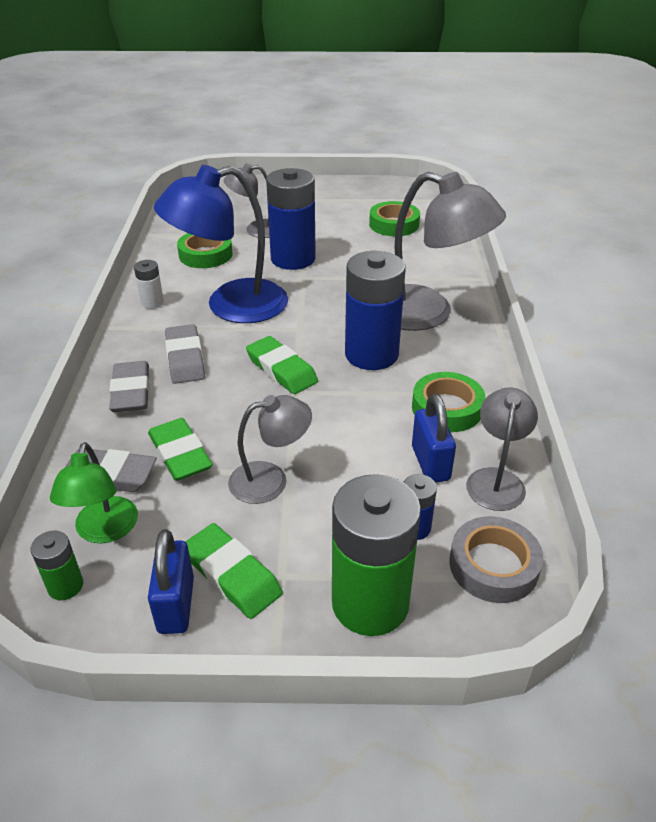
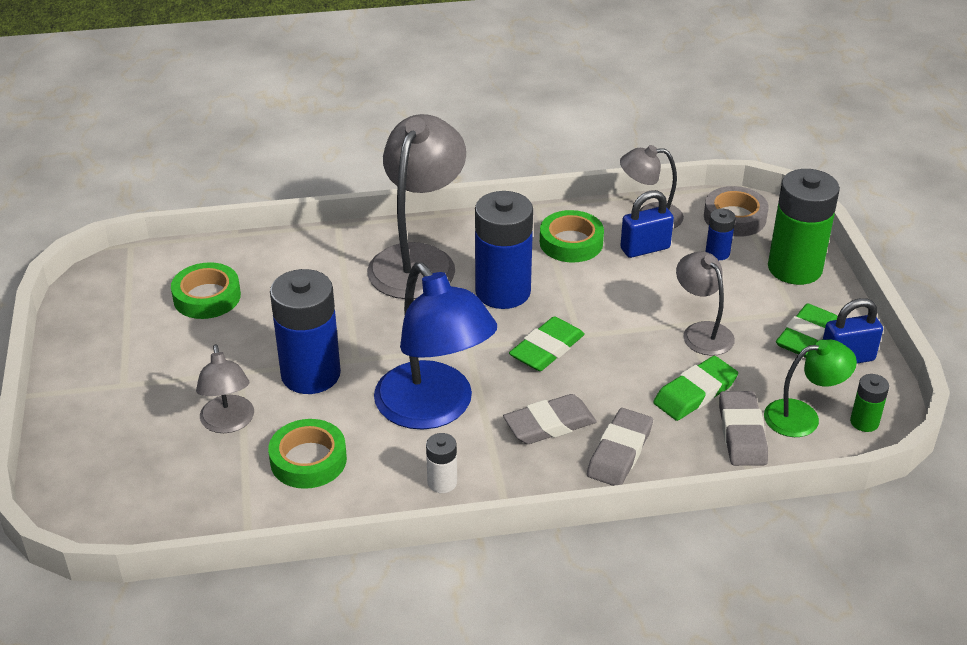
camera: 100 degrees left, 0 degrees up
(131, 391) = (620, 452): grey eraser -> grey eraser turned 45 degrees counterclockwise

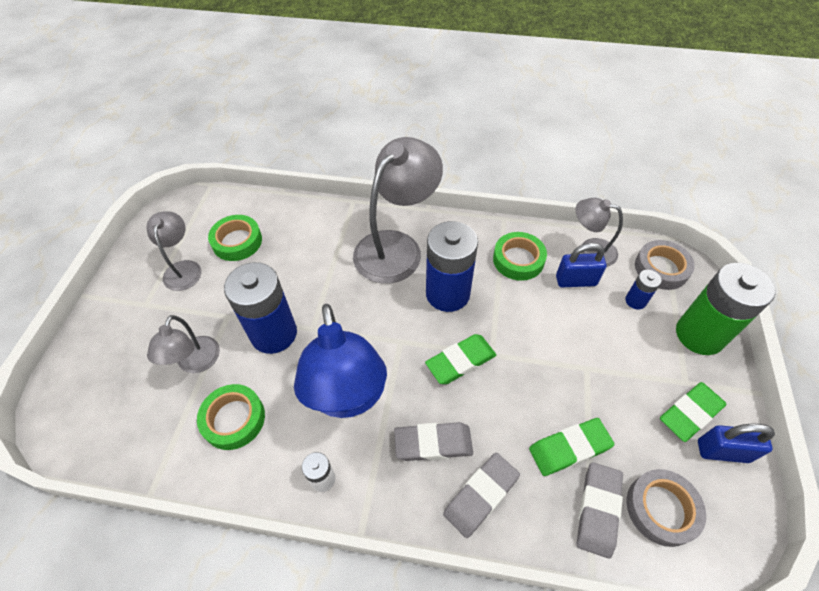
camera: 20 degrees right, 15 degrees up
(702, 332) = (596, 381): grey lamp -> grey lamp (183, 268)
(803, 416) = (661, 509): green lamp -> grey tape
(864, 422) = (720, 536): green battery -> none

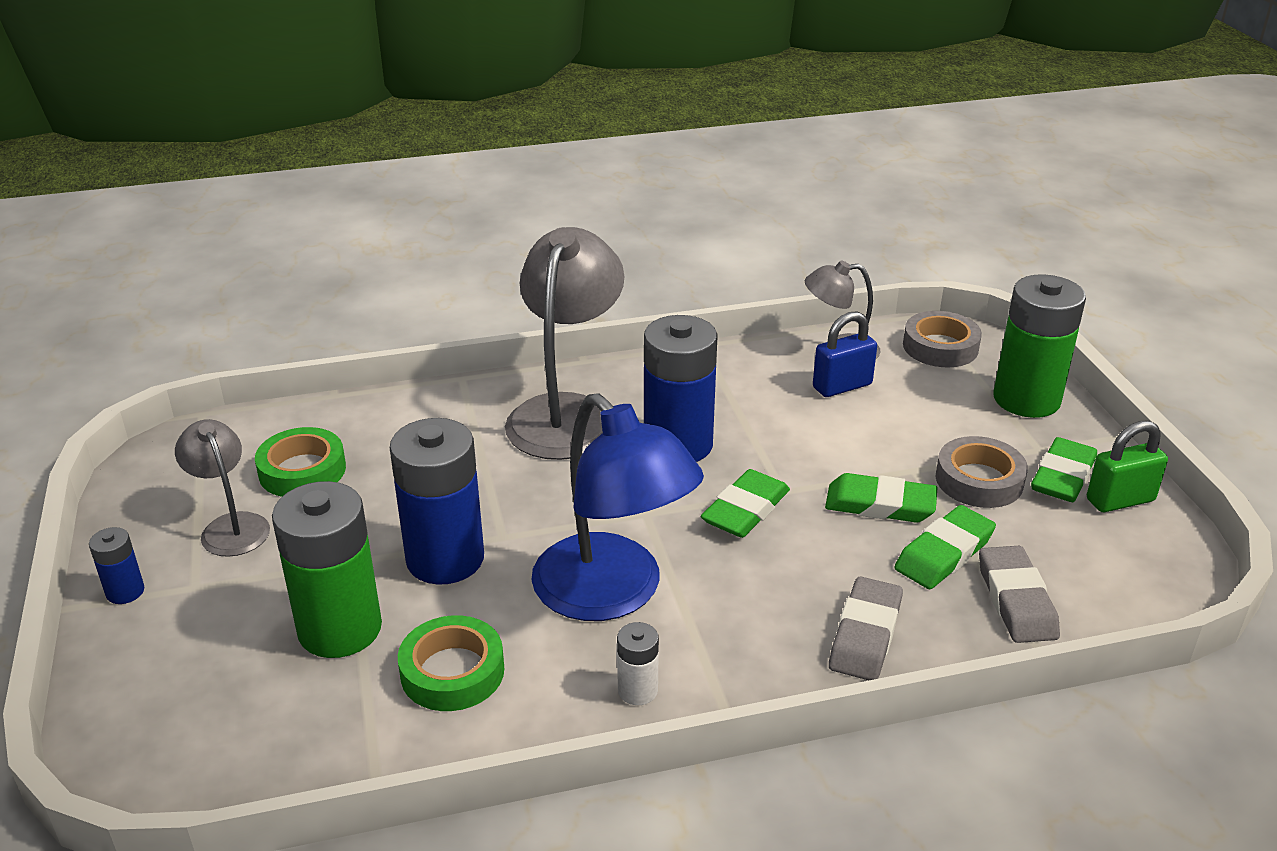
camera: 25 degrees left, 20 degrees down
(195, 363) = (340, 629): grey lamp -> green battery
(433, 443) = (766, 604): grey eraser -> none
(518, 260) = (751, 384): green tape -> none
(548, 390) = (880, 505): none -> green eraser
(635, 301) = (930, 387): blue battery -> blue battery (125, 592)
(661, 509) = (1087, 574): grey tape -> grey tape (979, 480)
(722, 451) = (1120, 500): blue padlock -> green padlock

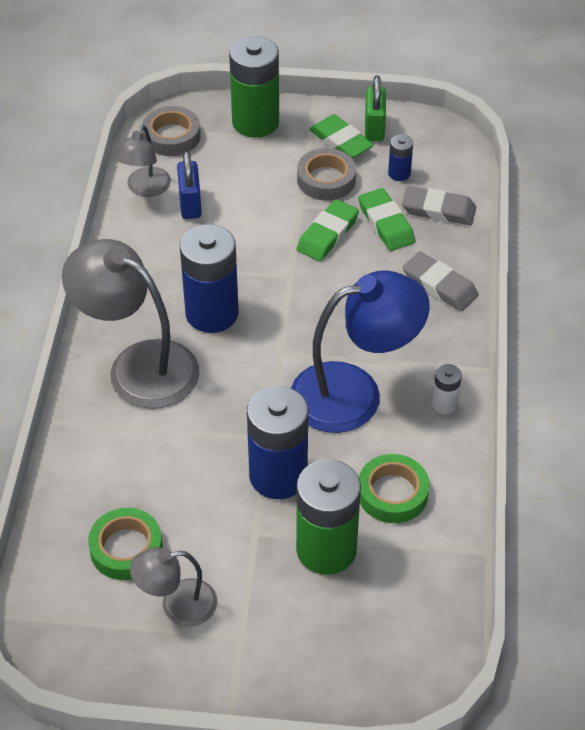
camera: 70 degrees left, 15 degrees up
(125, 592) = (227, 682): blue battery -> blue battery (399, 173)
(745, 510) = (301, 301): green eraser -> none

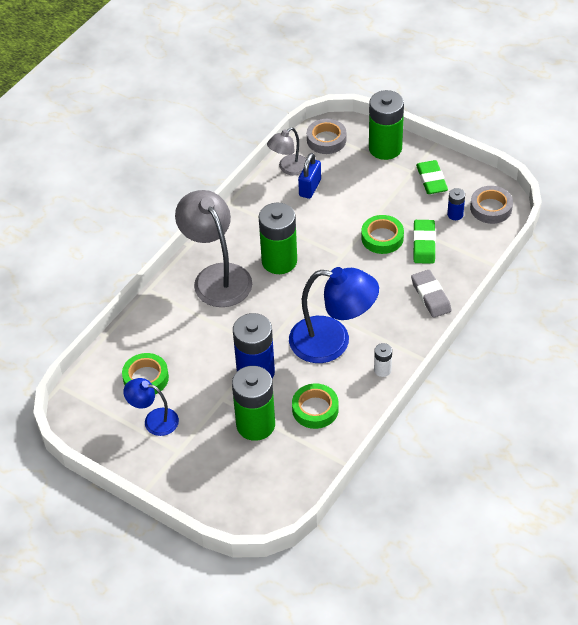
camera: 30 degrees right, 0 degrees up
(177, 605) = (154, 420): grey lamp -> blue lamp
(212, 313) = (279, 261): blue battery -> green battery
(326, 179) = (405, 202): grey tape -> grey tape (491, 208)
(327, 234) = (382, 238): green eraser -> green tape
(374, 128) = (459, 178): green padlock -> none
(438, 210) = (464, 247): grey eraser -> none

